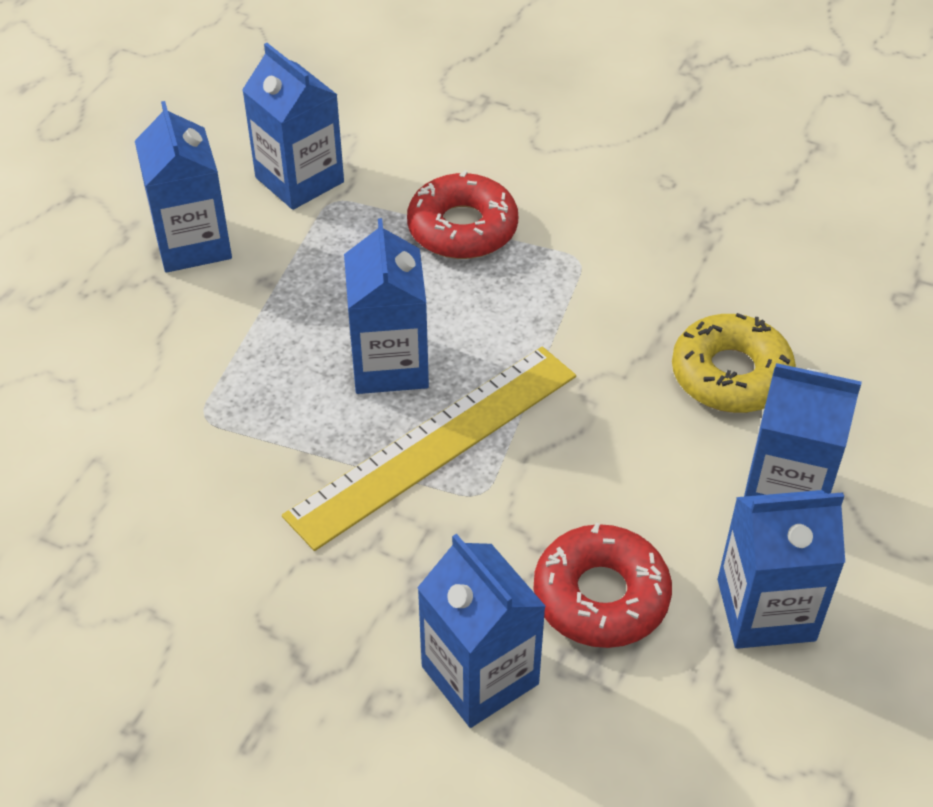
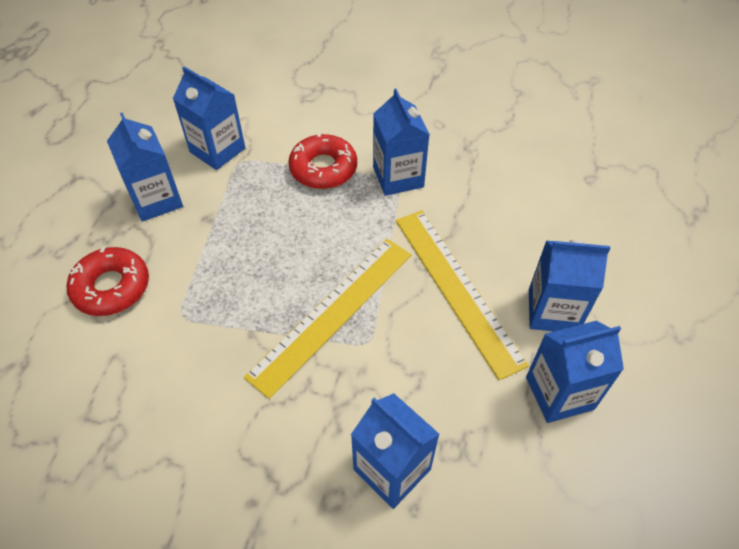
camera: 10 degrees left, 5 degrees up
(389, 364) = (295, 263): blue carton -> blue carton (398, 177)
(601, 596) = (457, 400): red donut -> red donut (111, 287)
(638, 435) = (457, 288): none -> yellow ruler
(731, 375) = (503, 241): yellow donut -> none

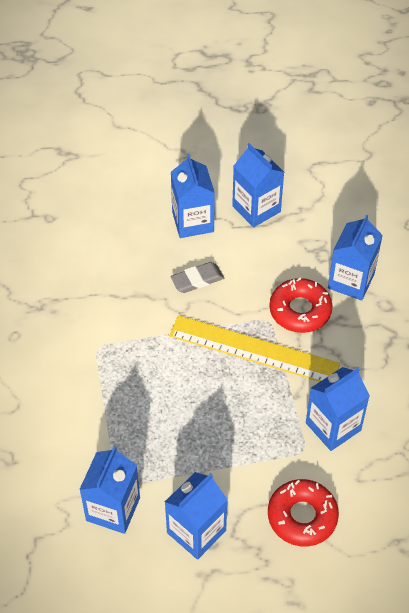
camera: 110 degrees left, 0 degrees up
(323, 168) = (105, 409): red donut -> red donut (300, 310)
(398, 177) = (95, 348): blue carton -> blue carton (333, 426)
(457, 288) = (197, 280): yellow ruler -> grey eraser

